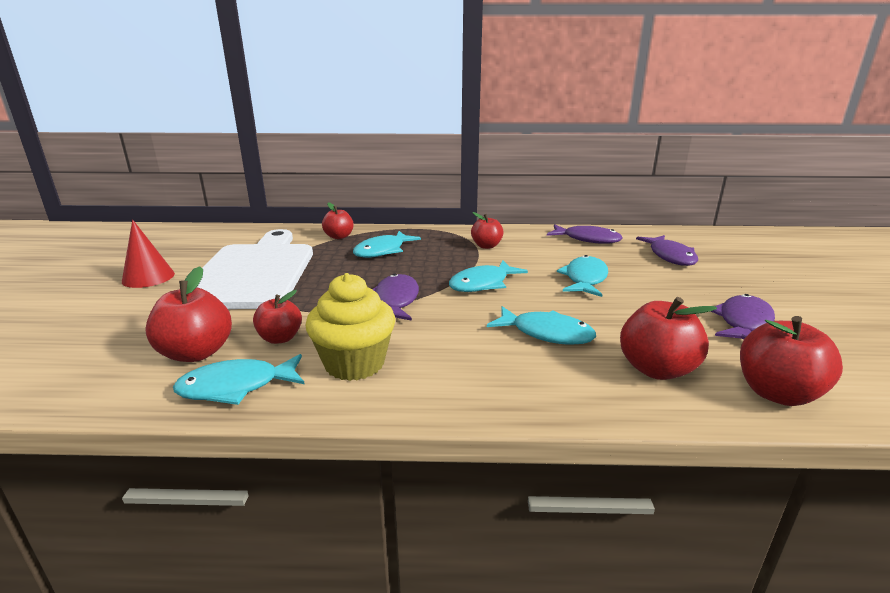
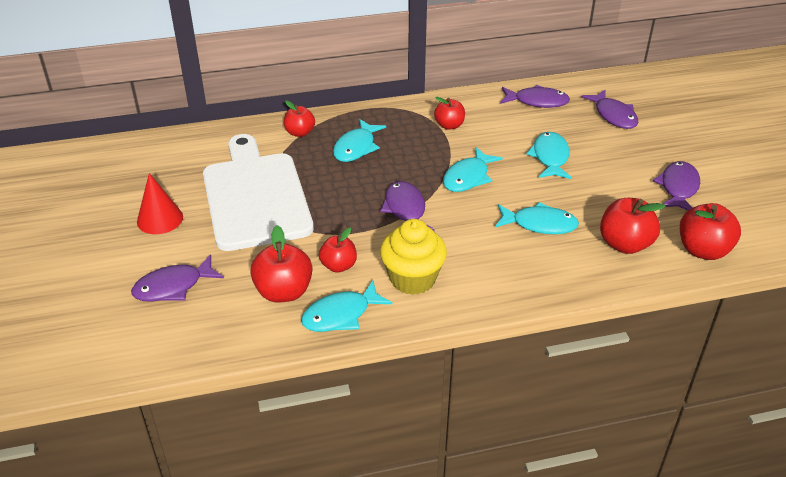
camera: 15 degrees left, 15 degrees up
(91, 330) = (173, 286): none -> purple fish

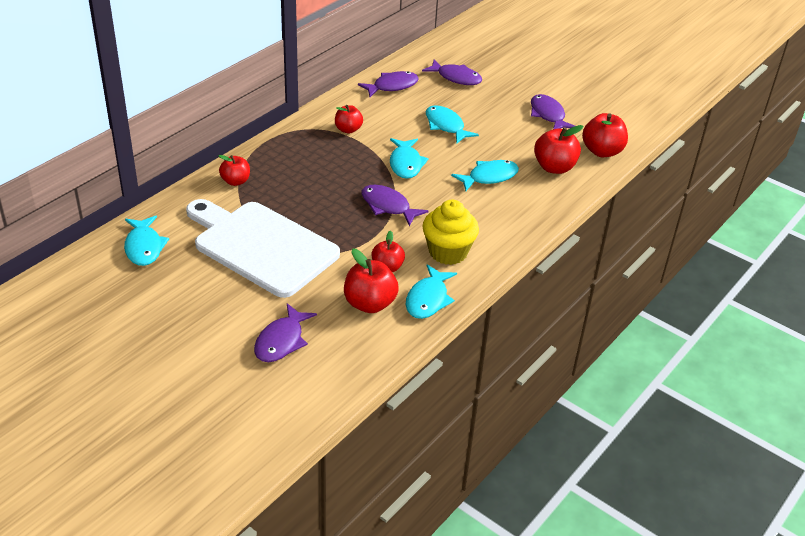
camera: 40 degrees left, 0 degrees up
(160, 219) = (203, 298): red cone -> none
(356, 147) = (296, 175): turquoise fish -> turquoise fish (144, 247)

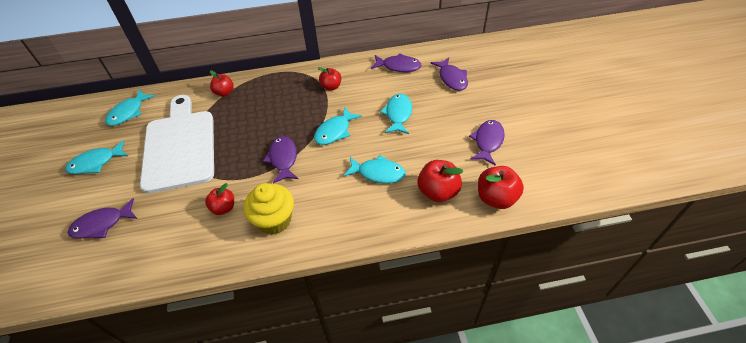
camera: 45 degrees right, 10 degrees up
(370, 304) = (179, 230): red apple -> none
(428, 299) = (215, 252): turquoise fish -> turquoise fish (96, 162)

